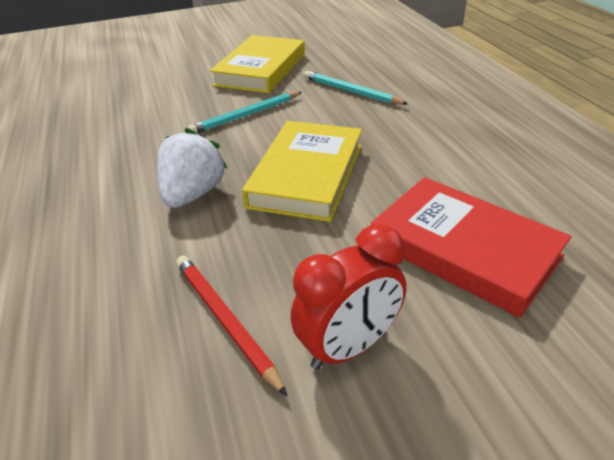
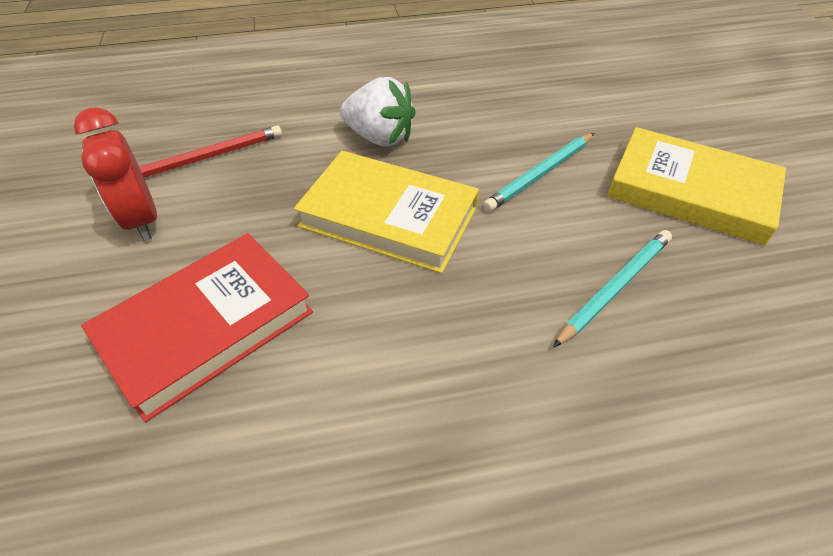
camera: 95 degrees right, 10 degrees up
(246, 115) = (540, 174): turquoise pencil -> turquoise pencil turned 105 degrees counterclockwise

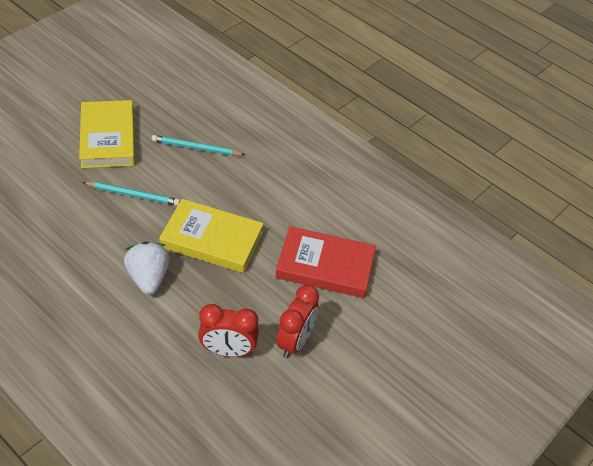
camera: 130 degrees left, 0 degrees up
(207, 157) = (228, 351): red pencil -> red clock
(388, 217) = (212, 239): yellow book -> yellow book turned 60 degrees counterclockwise

